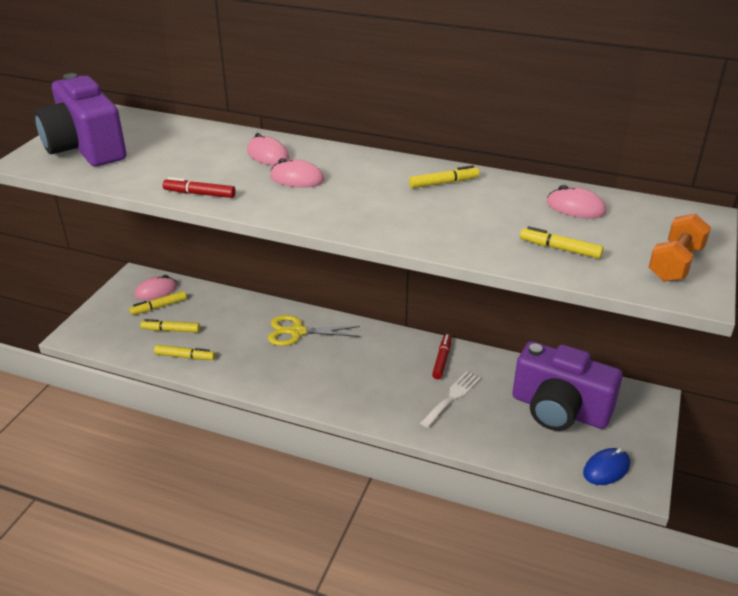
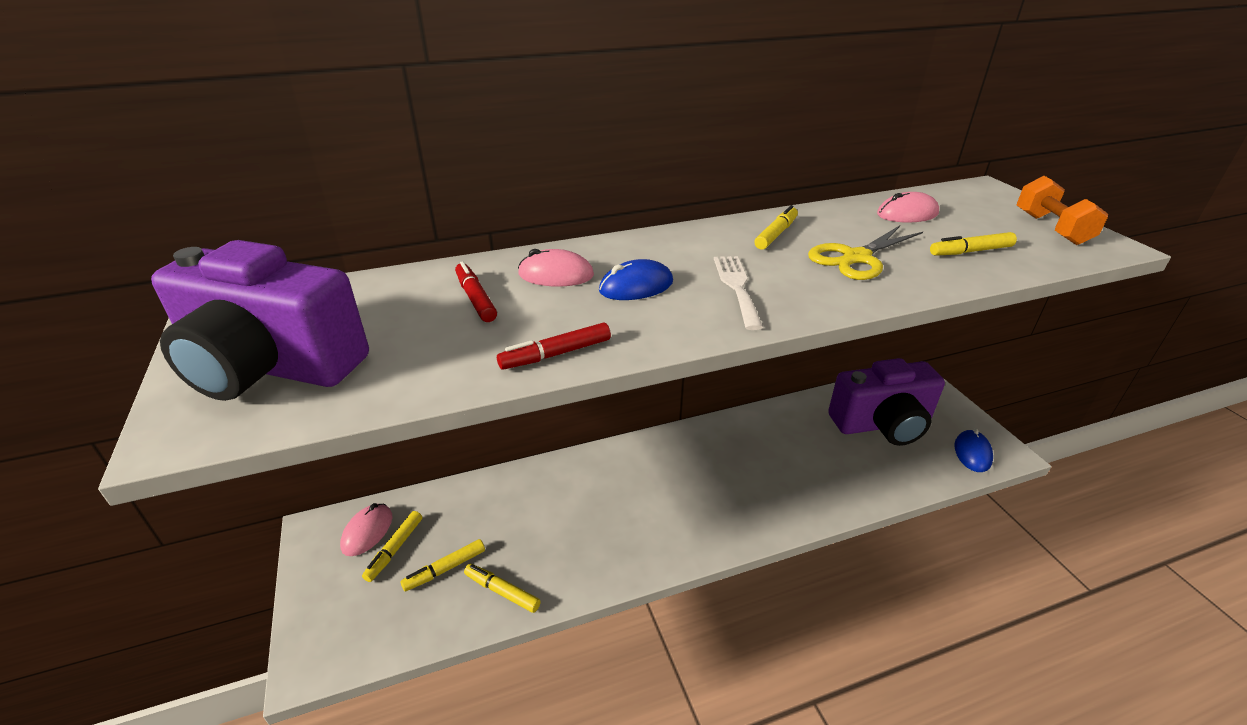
camera: 40 degrees left, 0 degrees up
(185, 357) = (502, 591): yellow marker -> yellow marker turned 120 degrees counterclockwise
(297, 178) = (636, 286): pink mouse -> blue mouse
(297, 332) = (591, 484): yellow scissors -> yellow scissors (856, 258)
(442, 360) = (750, 434): red marker -> red marker (476, 298)
(452, 397) = (801, 463): white fork -> white fork (736, 287)

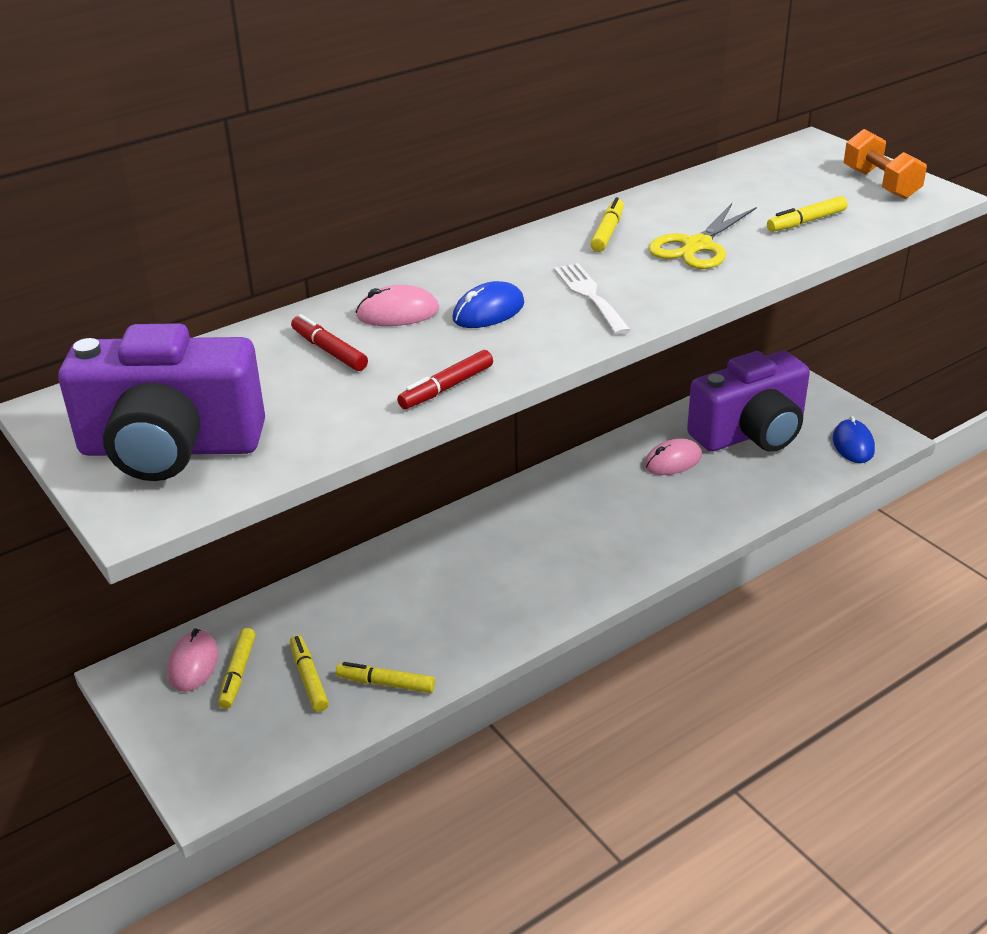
camera: 15 degrees left, 0 degrees up
(445, 569) = (309, 678): yellow marker -> yellow marker turned 120 degrees clockwise
(907, 214) = (736, 188): pink mouse -> pink mouse (672, 461)

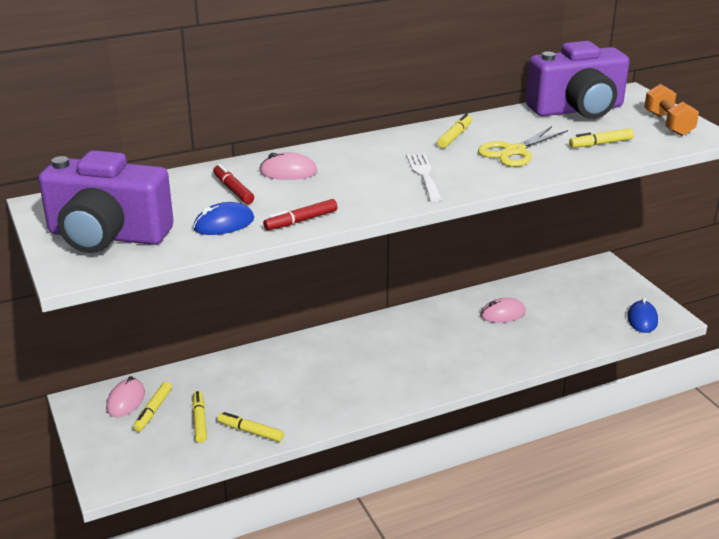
camera: 10 degrees right, 5 degrees down
(488, 311) = (350, 177): blue mouse -> blue mouse (224, 224)
(750, 433) = (567, 302): purple camera -> purple camera (577, 110)

